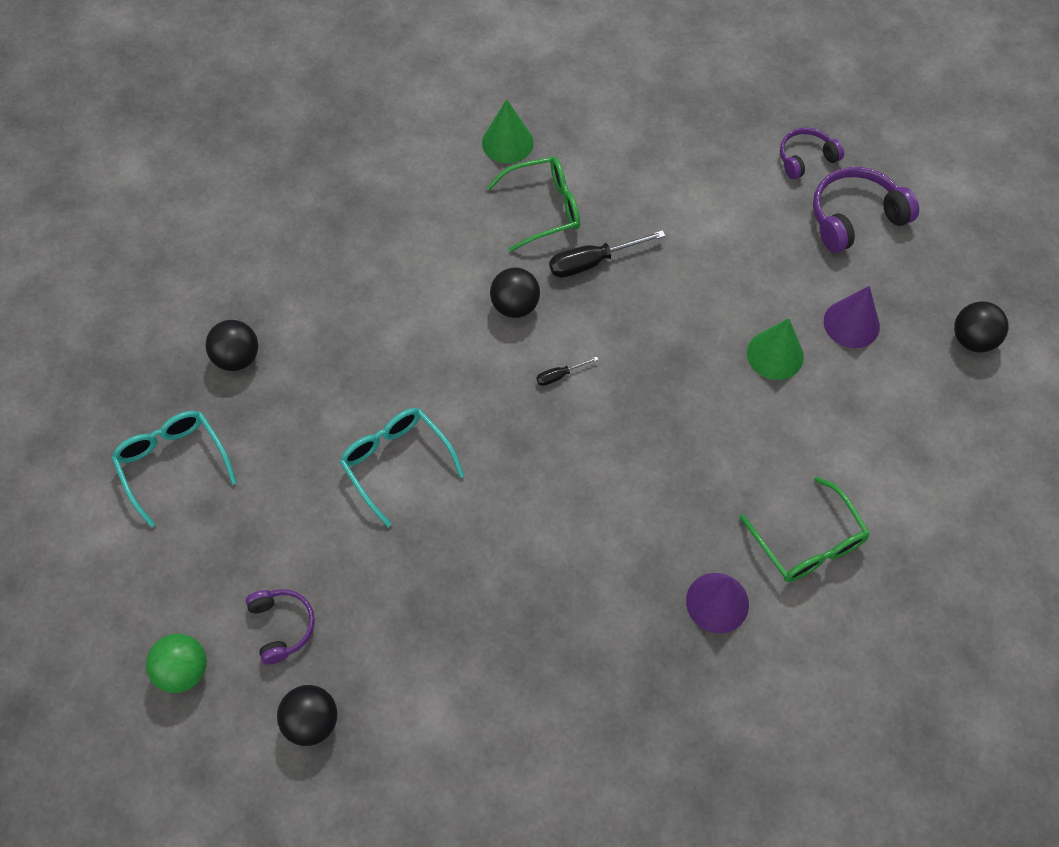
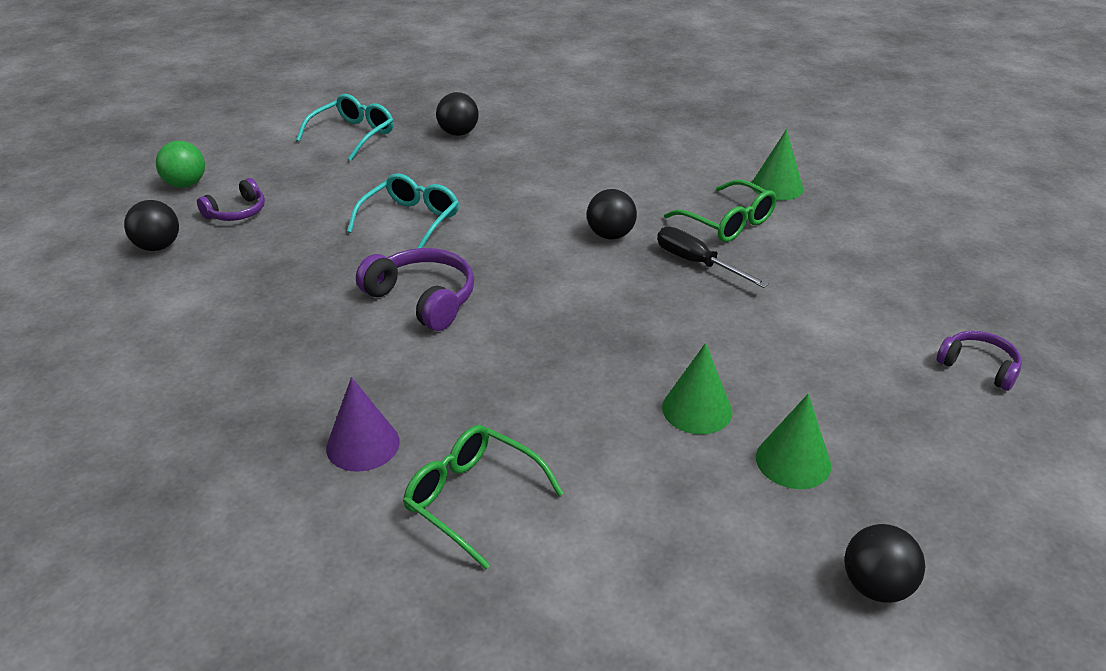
camera: 65 degrees right, 25 degrees down
(559, 375) = (557, 277): black screwdriver -> none
(808, 543) = (472, 498): green glasses -> green glasses turned 90 degrees clockwise
(851, 323) = (793, 461): purple cone -> green cone
(855, 217) = (944, 427): purple headphones -> purple headphones (422, 299)

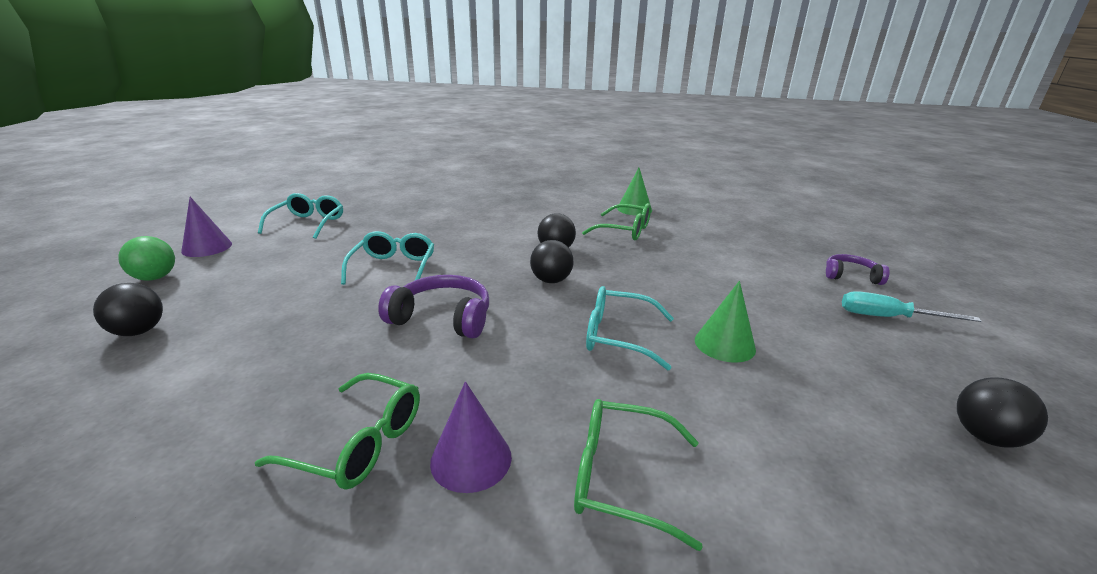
camera: 25 degrees left, 10 degrees down
(237, 212) = (220, 289): purple headphones -> none
(242, 152) = (207, 247): none -> purple cone
(285, 404) = (359, 443): none -> green glasses
(458, 133) = (395, 211): black ball -> black ball (551, 280)
(586, 368) = (618, 336): none -> turquoise glasses
(697, 263) = (628, 255): black screwdriver -> none
(793, 461) = (824, 361): green cone -> none
(951, 435) = (887, 317): none -> turquoise screwdriver

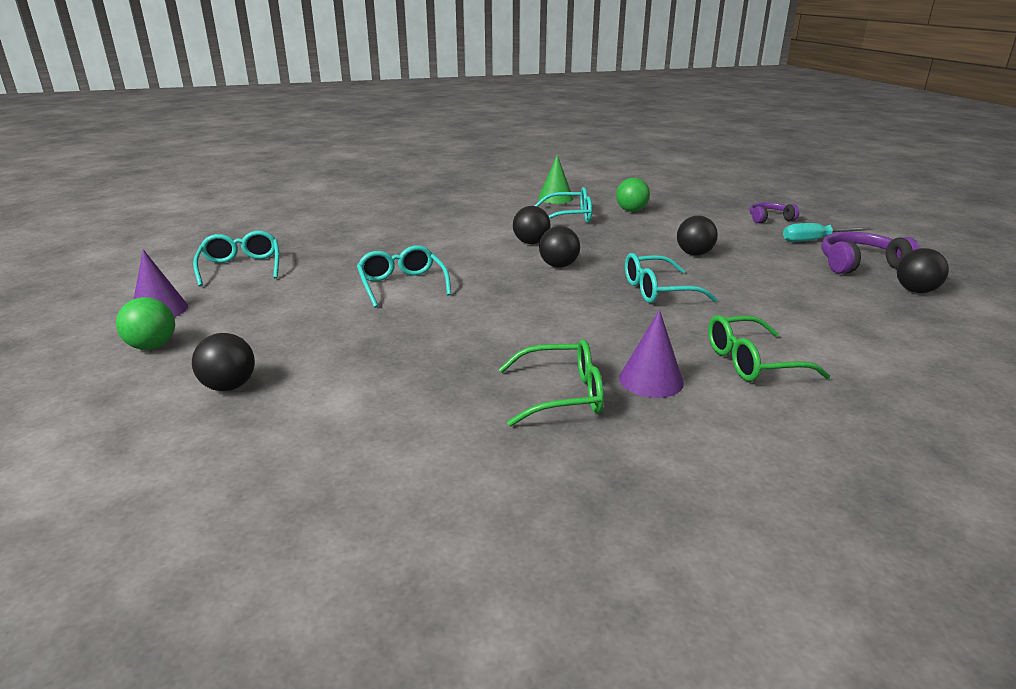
camera: 25 degrees left, 0 degrees up
(442, 318) = (507, 310): purple headphones -> purple headphones (860, 264)
(625, 230) = (570, 217): green glasses -> turquoise glasses
(695, 236) = (631, 211): none -> green ball
(710, 300) = (694, 254): none -> black ball
(724, 344) = (733, 279): green cone -> none

